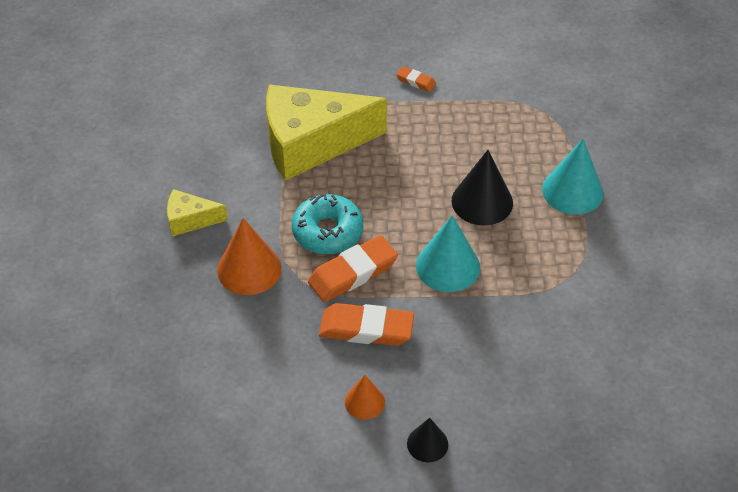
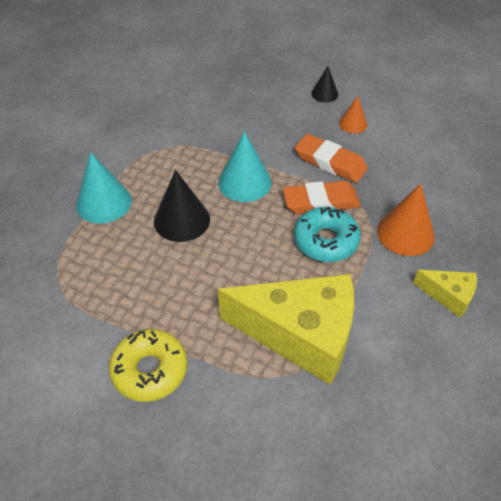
camera: 155 degrees left, 0 degrees up
(416, 81) = (149, 370): orange eraser -> yellow donut

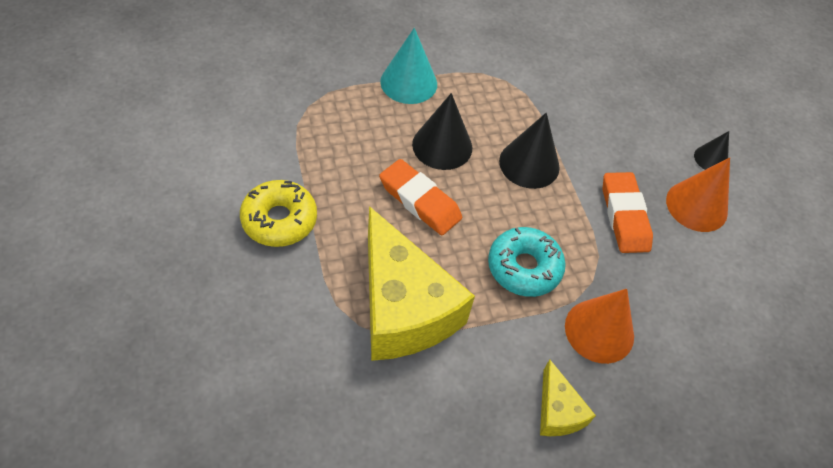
camera: 45 degrees right, 5 degrees up
(244, 182) = (529, 164): turquoise cone -> black cone
(321, 202) = (567, 237): orange eraser -> orange eraser (420, 201)
(353, 124) = (696, 206): orange cone -> orange cone, size x1.73

